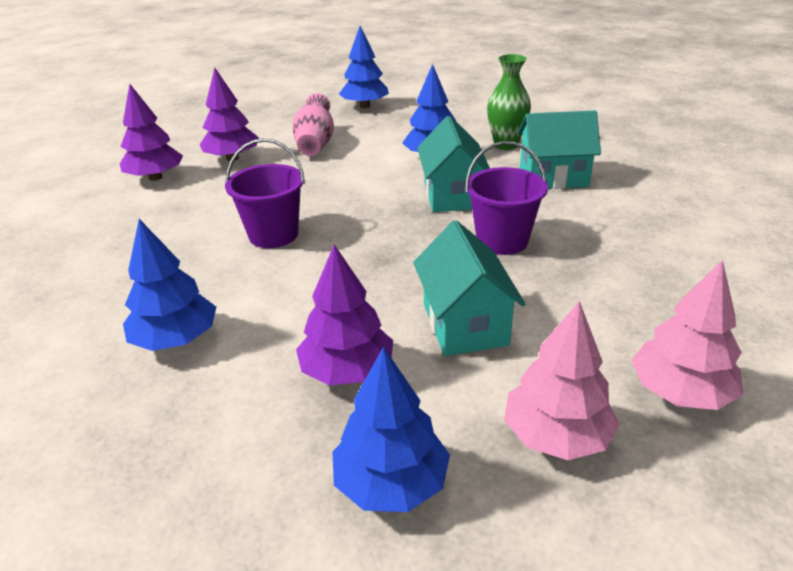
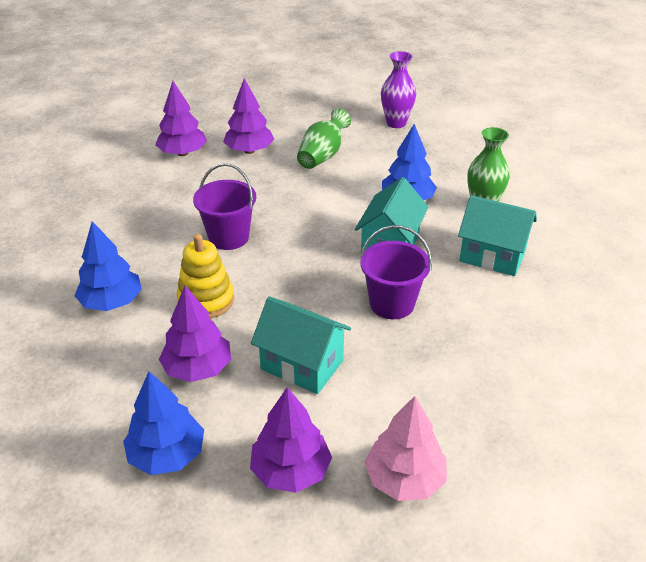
camera: 25 degrees right, 5 degrees up
(298, 299) = (206, 300): none -> yellow stacking toy
(315, 144) = (322, 155): pink vase -> green vase
(365, 106) = (396, 123): blue tree -> purple vase
(465, 324) = (302, 365): turquoise house -> turquoise house turned 75 degrees counterclockwise
(556, 436) = (290, 470): pink tree -> purple tree

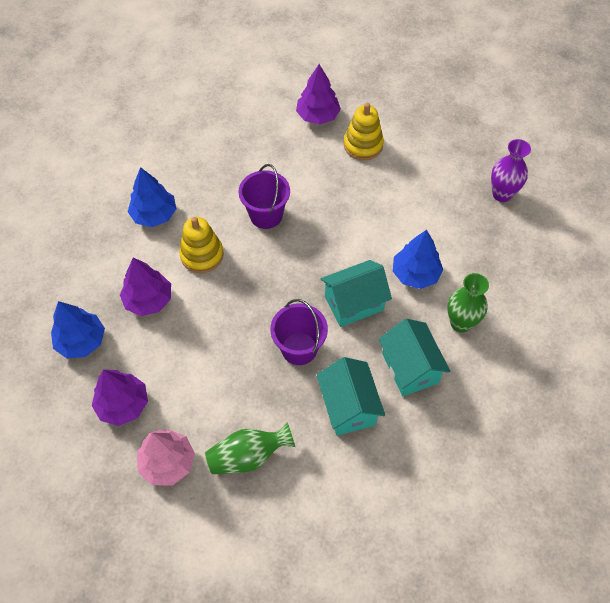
camera: 45 degrees right, 20 degrees up
(249, 150) = (363, 145): purple tree -> yellow stacking toy
(302, 365) = (201, 345): turquoise house -> turquoise house (348, 407)
(322, 155) = (407, 187): green vase -> green vase (248, 456)

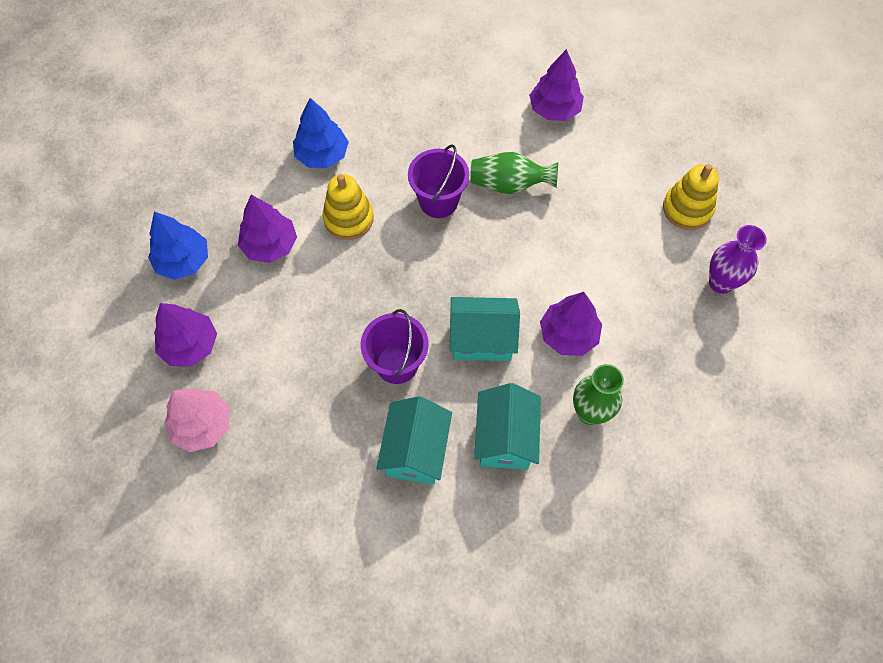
camera: 25 degrees right, 5 degrees up
(248, 456) = (285, 456): green vase -> green vase (509, 184)
(363, 145) = (588, 162): yellow stacking toy -> yellow stacking toy (687, 209)
(415, 274) = (568, 335): blue tree -> purple tree

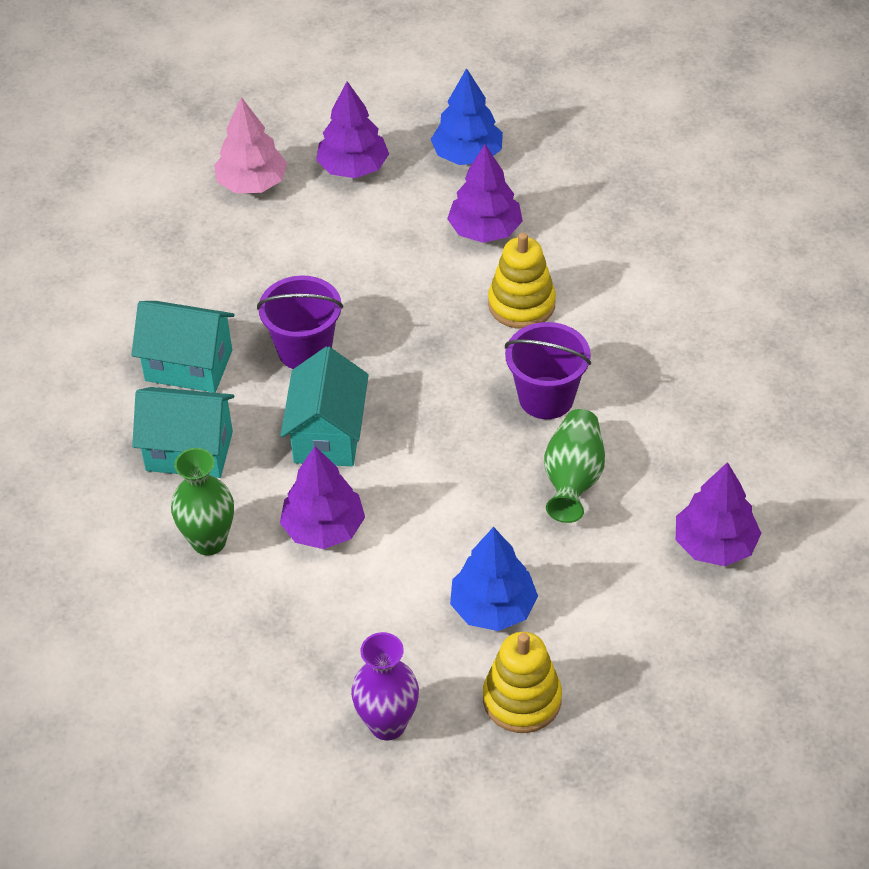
camera: 95 degrees right, 15 degrees down
(322, 155) = (626, 277): blue tree -> blue tree (493, 608)

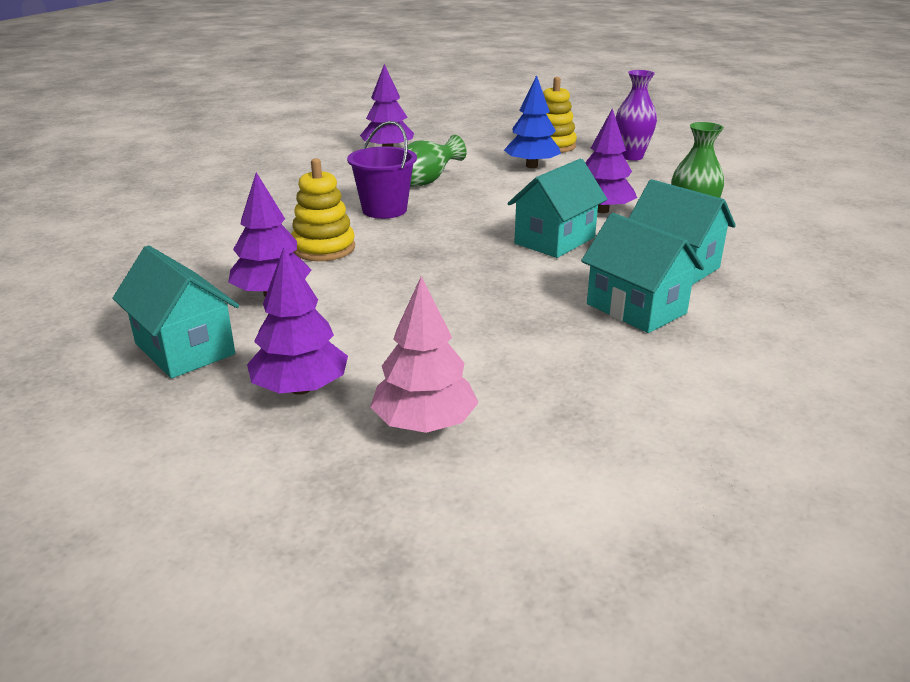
camera: 145 degrees left, 20 degrees down
(304, 350) = (522, 283): purple bucket -> none
(467, 155) = (184, 349): blue tree -> turquoise house

